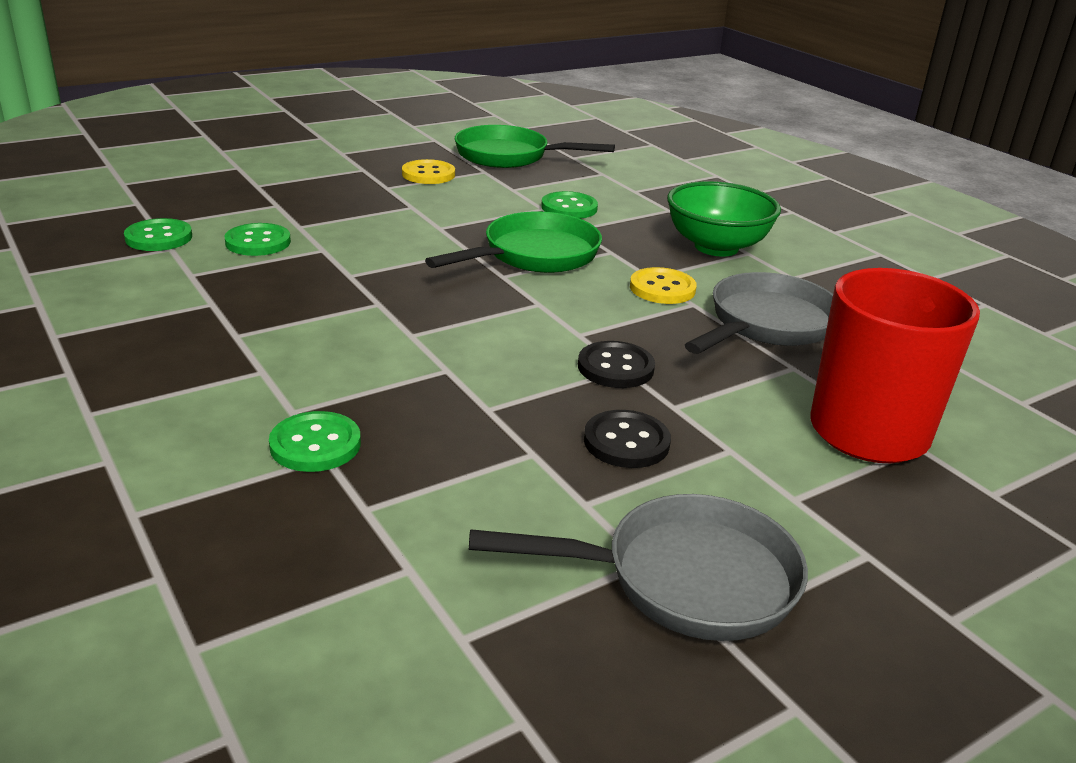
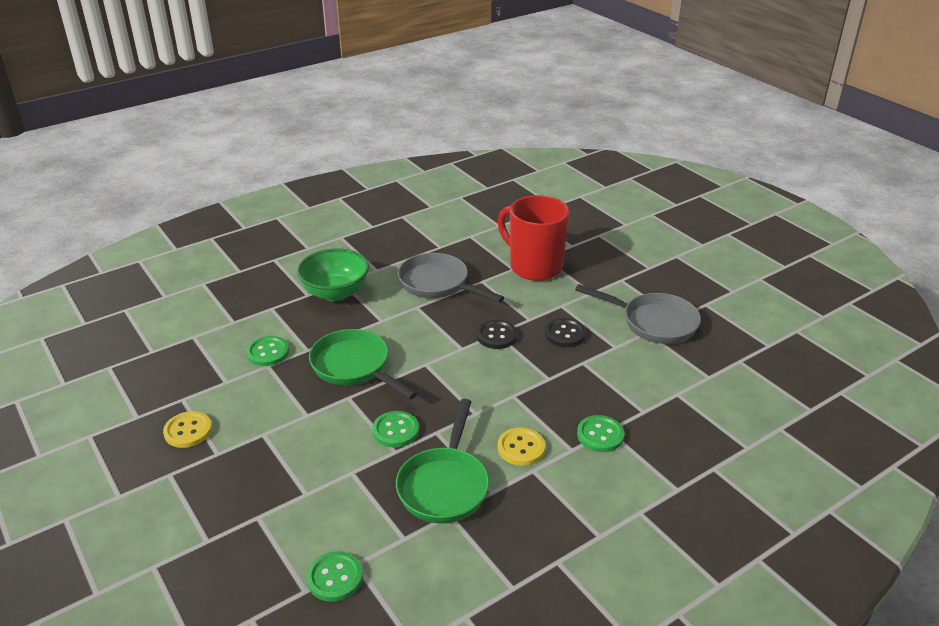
camera: 90 degrees left, 5 degrees up
(258, 242) = (341, 511): green button -> green button (395, 430)
(509, 156) = (145, 386): green pan -> green pan (444, 485)
(662, 288) = (398, 316): yellow button -> yellow button (521, 448)
(685, 579) = (653, 323): grey pan -> grey pan turned 120 degrees clockwise

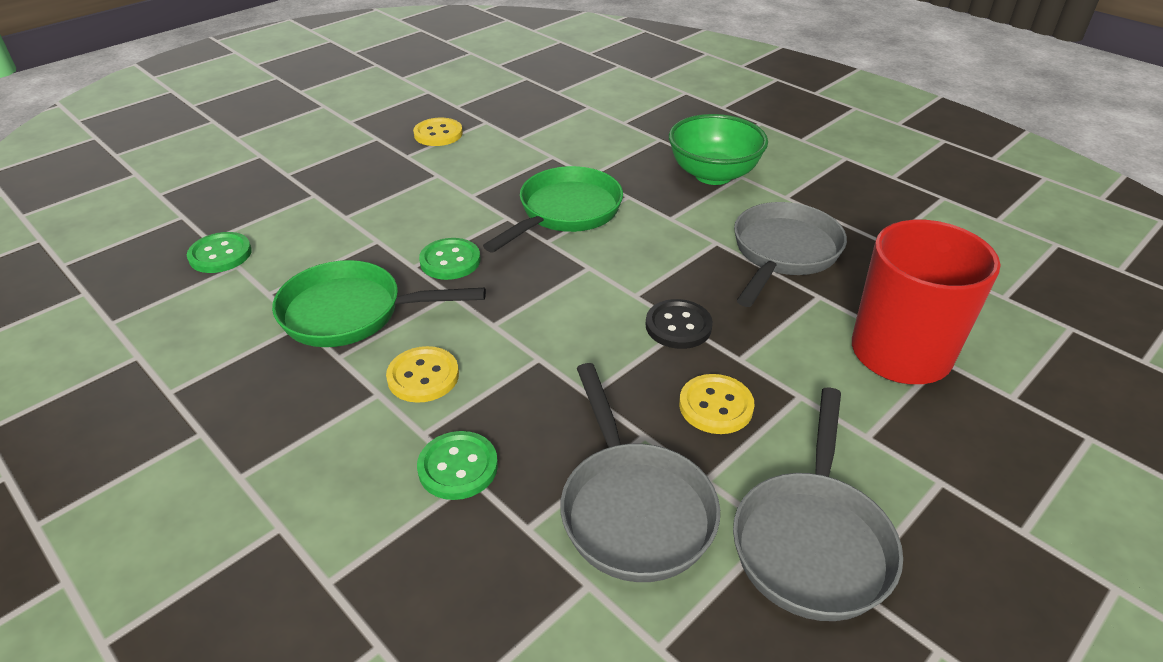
camera: 80 degrees right, 5 degrees up
(268, 352) = (575, 152): green button -> none
(565, 334) = (716, 406): black button -> yellow button
(633, 373) = (633, 508): none -> grey pan

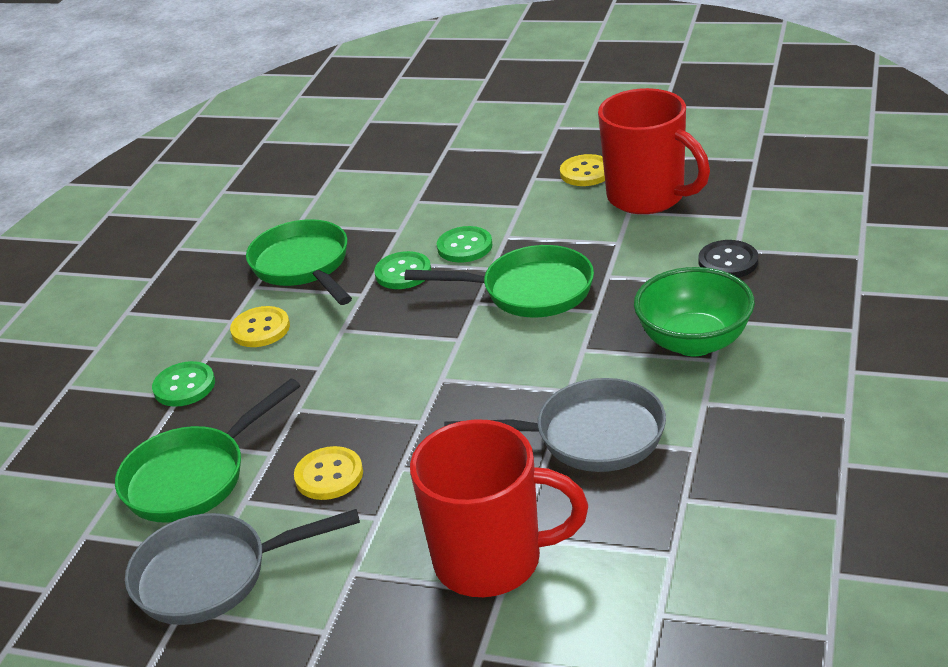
camera: 65 degrees right, 5 degrees down
(220, 254) = (322, 183): green button -> green button (464, 246)
(512, 125) = (648, 197): none -> red mug
(633, 508) = (193, 477): grey pan -> green pan
(678, 326) = (417, 417): black button -> black button (728, 262)

